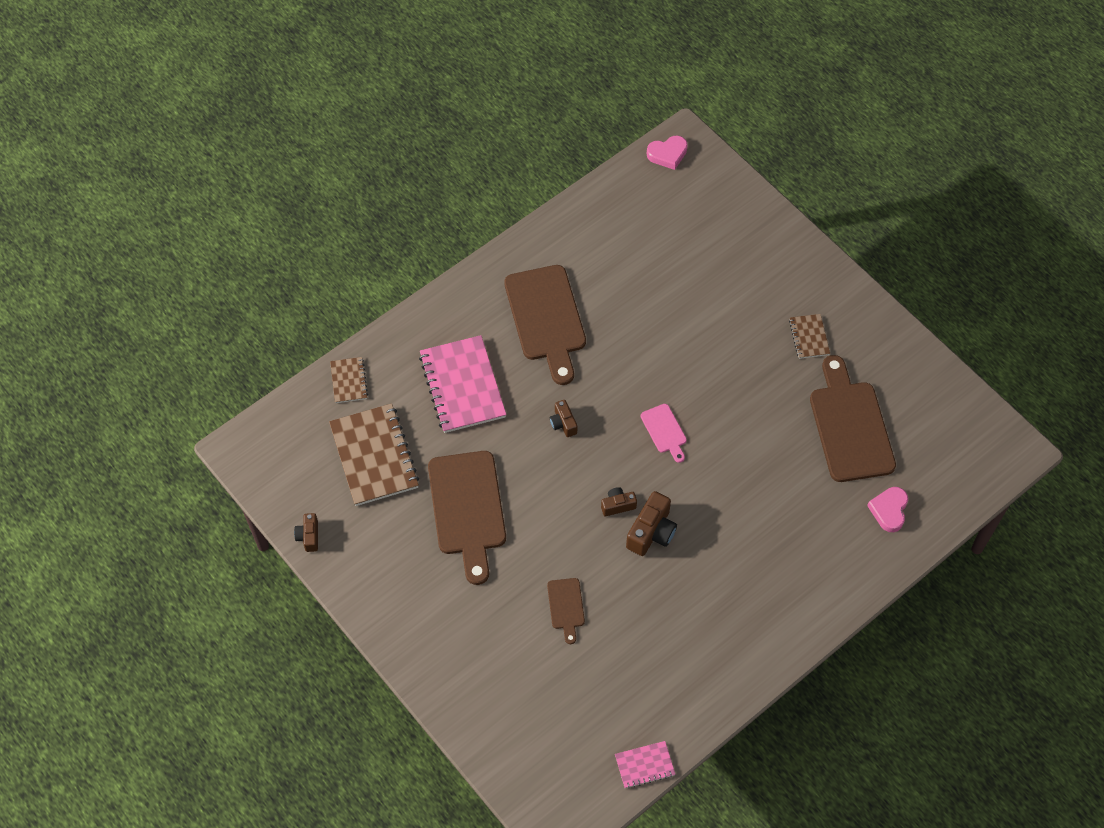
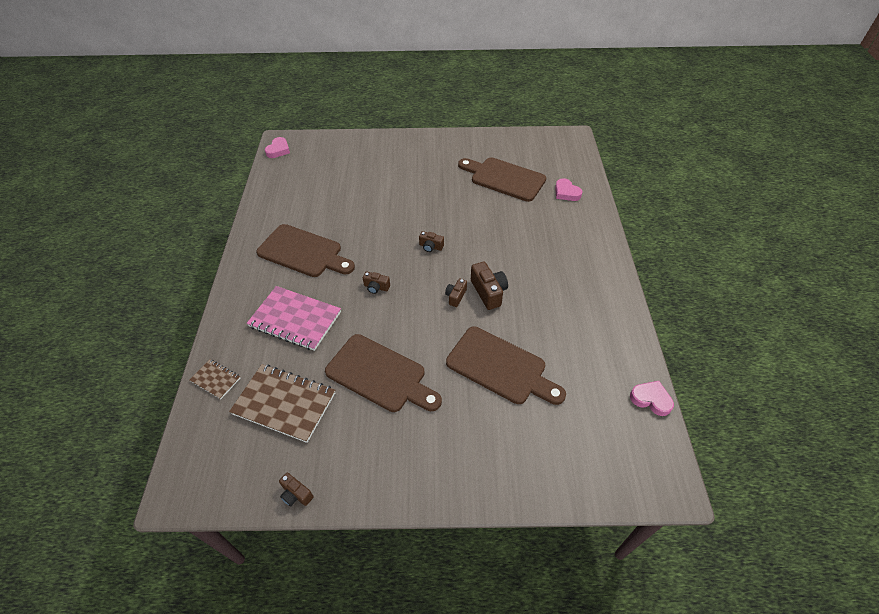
camera: 50 degrees left, 10 degrees down
(566, 606) = (500, 367): brown cutting board -> brown cutting board, size x2.12
(644, 765) = (651, 399): pink notebook -> pink heart
(664, 431) = (431, 247): pink cutting board -> brown camera
(809, 337) = (439, 163): brown notebook -> none

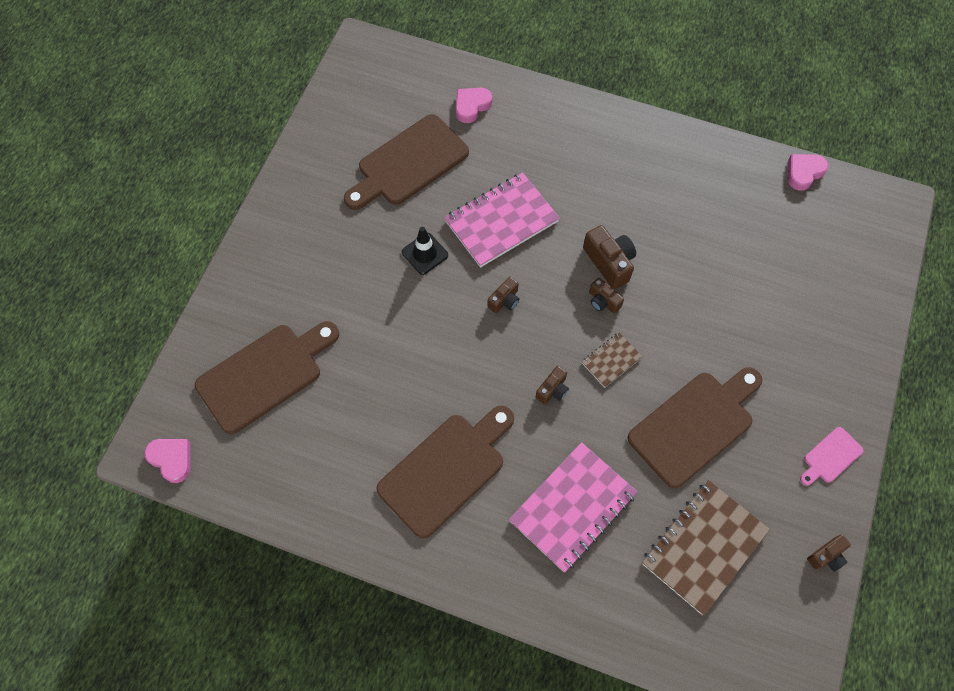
camera: 70 degrees left, 15 degrees up
(216, 379) = (641, 630): brown notebook -> brown notebook (611, 360)
(385, 479) = (831, 457): none -> pink cutting board
(445, 203) = (425, 254): none -> black traffic cone
(488, 229) = (501, 221): none -> pink notebook
(488, 292) = (609, 262): brown camera -> brown camera turned 60 degrees clockwise
(500, 367) = (723, 293): brown cutting board -> brown cutting board (264, 375)
(566, 192) = (471, 106): pink heart -> pink heart turned 150 degrees clockwise

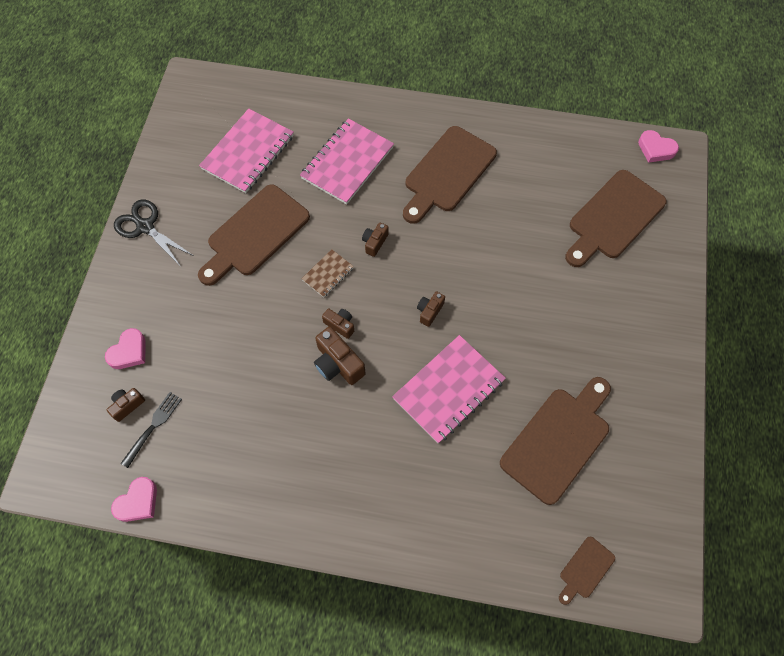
camera: 170 degrees right, 0 degrees up
(419, 70) = (585, 569): none -> brown cutting board
(425, 254) = (513, 344): black traffic cone -> none
(471, 106) = (511, 527): pink heart -> pink heart (129, 352)
(703, 547) = (248, 152): brown notebook -> pink notebook
(796, 232) = (153, 427): none -> black fork
(826, 556) = (157, 160): brown camera -> brown camera (127, 405)
(831, 457) = (145, 227): pink cutting board -> black scissors

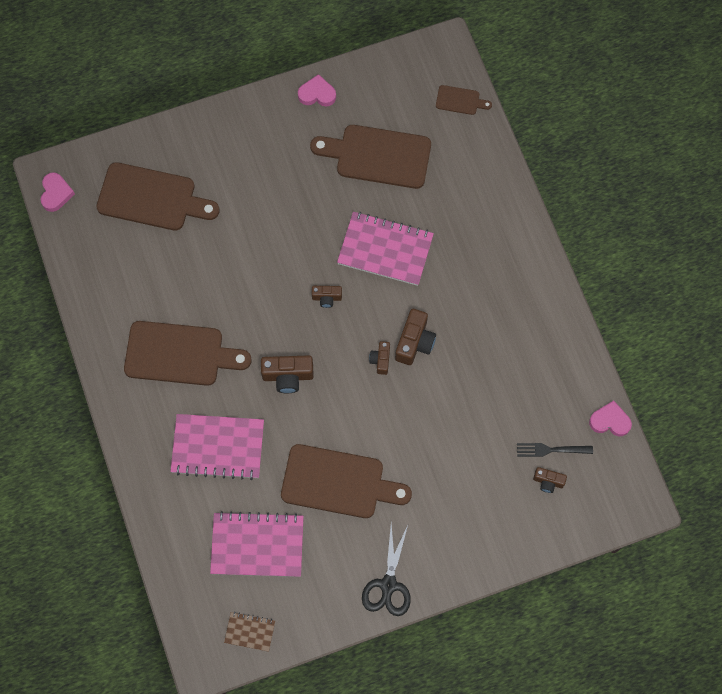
camera: 120 degrees left, 5 degrees up
(129, 352) = (506, 513): pink heart -> pink heart (317, 94)
(328, 274) = (340, 397): brown notebook -> brown notebook (250, 632)
(374, 242) = (288, 376): brown camera -> brown camera, size x1.68

